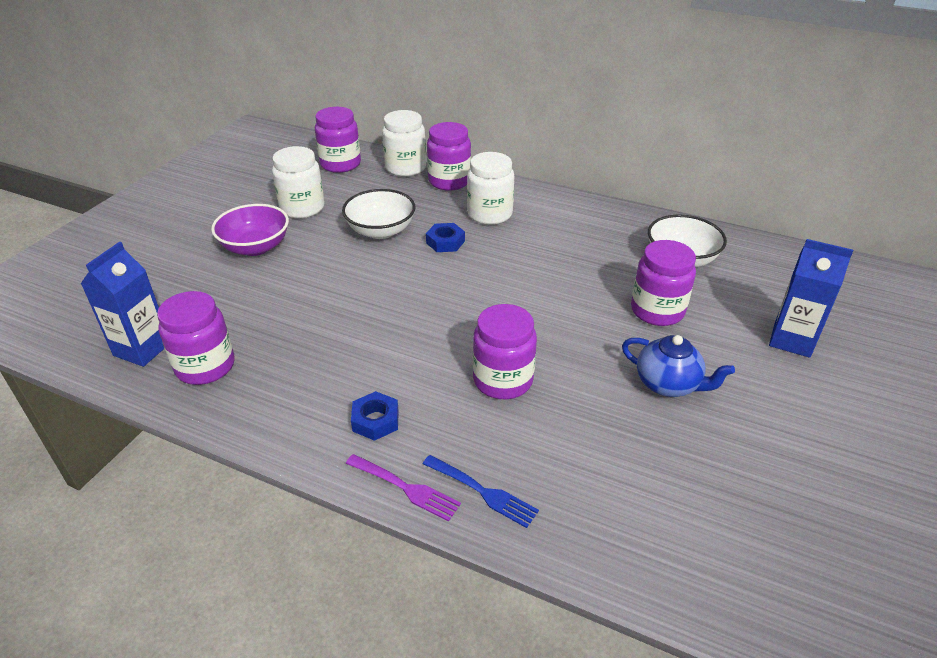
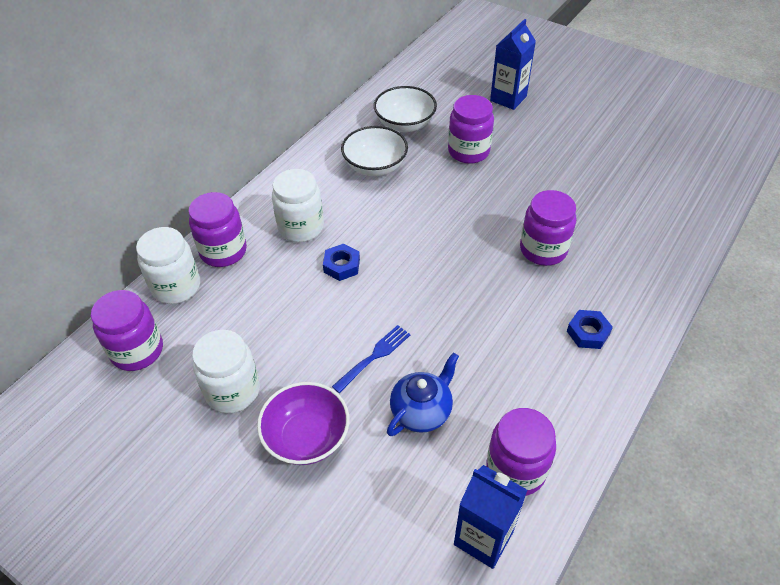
camera: 80 degrees left, 10 degrees up
(381, 231) = (306, 316): white bowl -> white bowl (375, 166)
(405, 488) = (655, 318): purple fork -> none
(482, 492) = (655, 275): blue fork -> blue fork (374, 357)
(668, 384) = (550, 164): blue teapot -> blue teapot (422, 411)

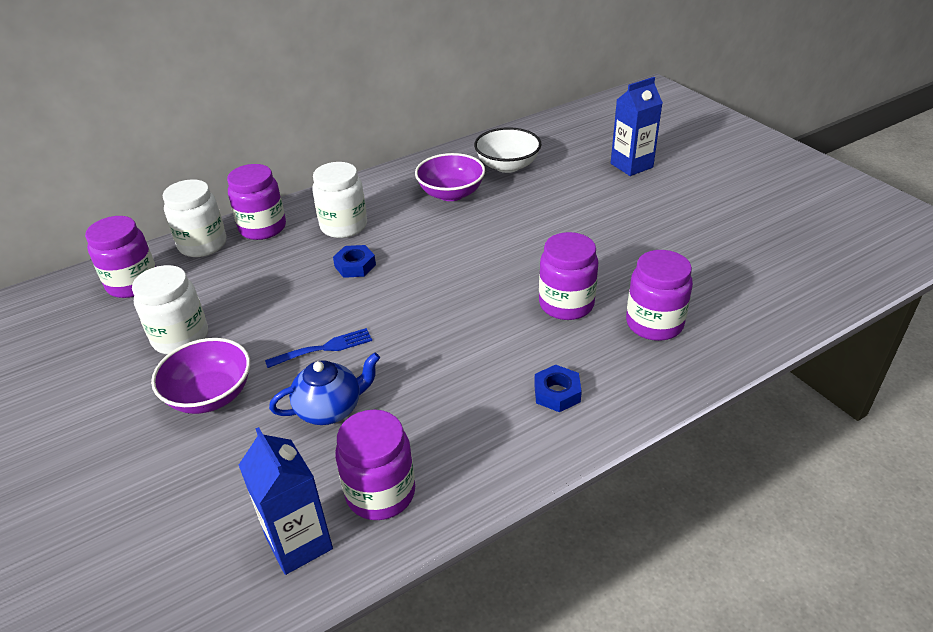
camera: 25 degrees right, 10 degrees down
(375, 166) = (451, 193): white bowl -> purple bowl
(468, 151) = (554, 201): purple jar -> purple jar (654, 324)

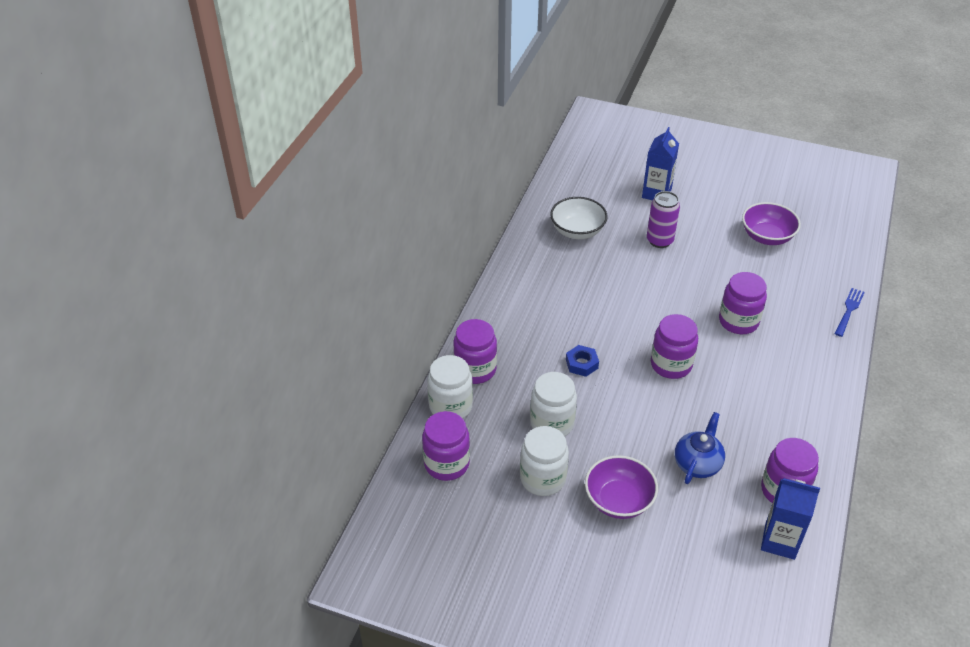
camera: 40 degrees left, 5 degrees up
(324, 348) = (642, 431): blue fork -> blue fork (849, 310)
(344, 226) = (531, 338): white jar -> white jar (552, 423)
(451, 193) = (569, 273): purple bowl -> purple bowl (767, 237)
(557, 393) = (797, 381): blue nut -> none
(579, 202) = (659, 241): none -> purple can
(654, 324) = (796, 309): purple jar -> purple jar (671, 365)

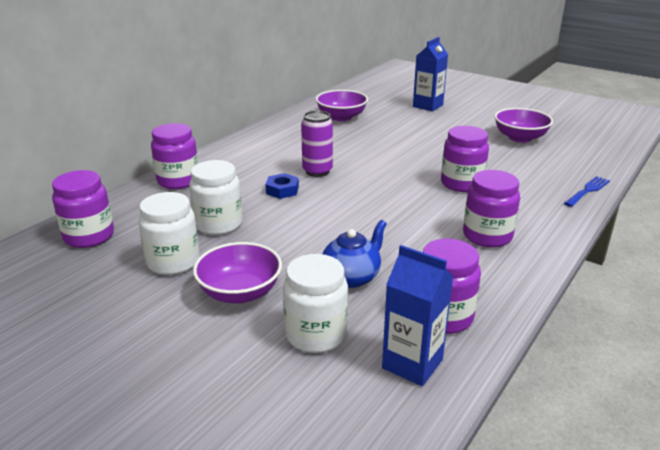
camera: 15 degrees right, 15 degrees down
(450, 406) = (132, 200): white jar -> white jar (316, 334)
(577, 231) = (341, 117): white bowl -> purple bowl
(659, 241) = (413, 129): purple can -> purple can (317, 171)
(671, 365) = (372, 202): purple jar -> purple jar (487, 236)

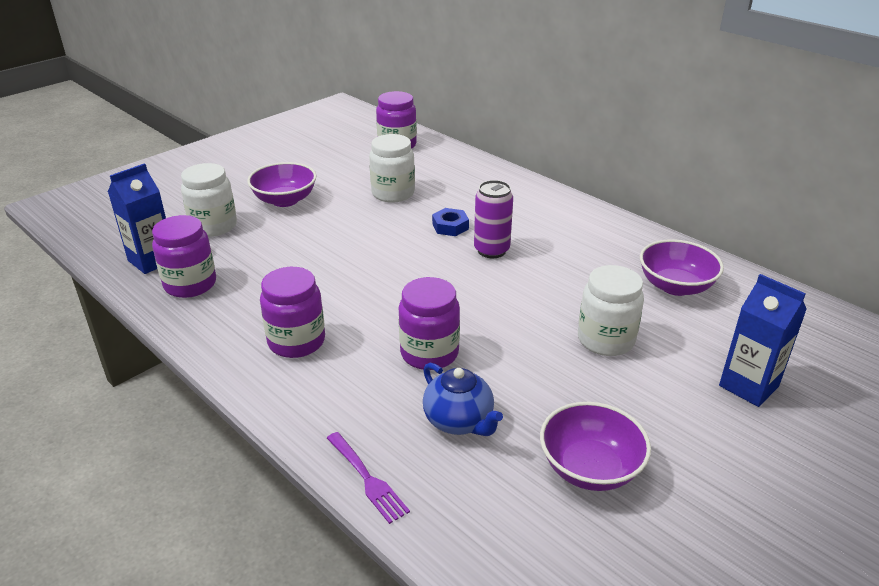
camera: 100 degrees right, 5 degrees up
(173, 262) = (342, 176): white jar -> white jar (605, 340)
(178, 181) = (486, 175): purple jar -> none
(351, 277) = (274, 248): blue teapot -> blue teapot (459, 421)
(587, 191) = (367, 479): blue fork -> purple fork

